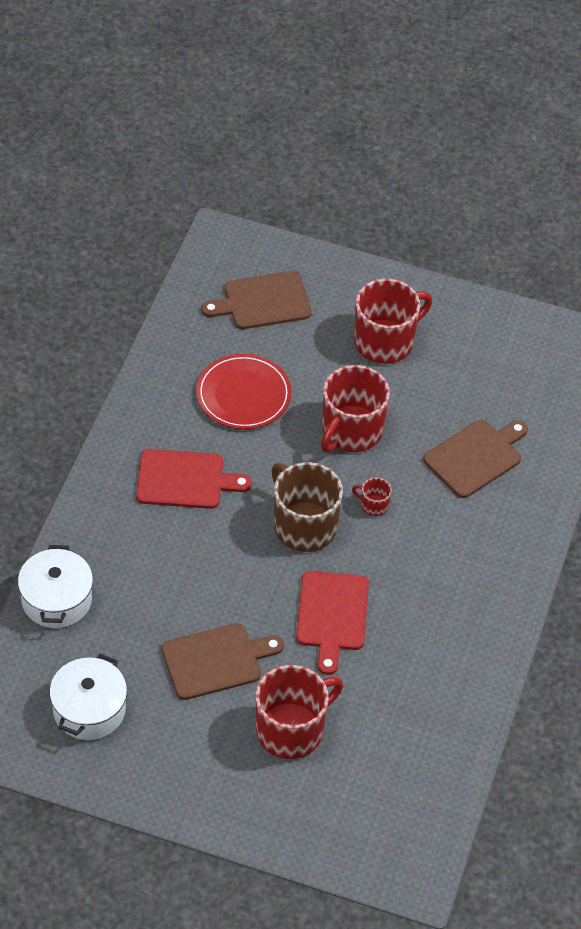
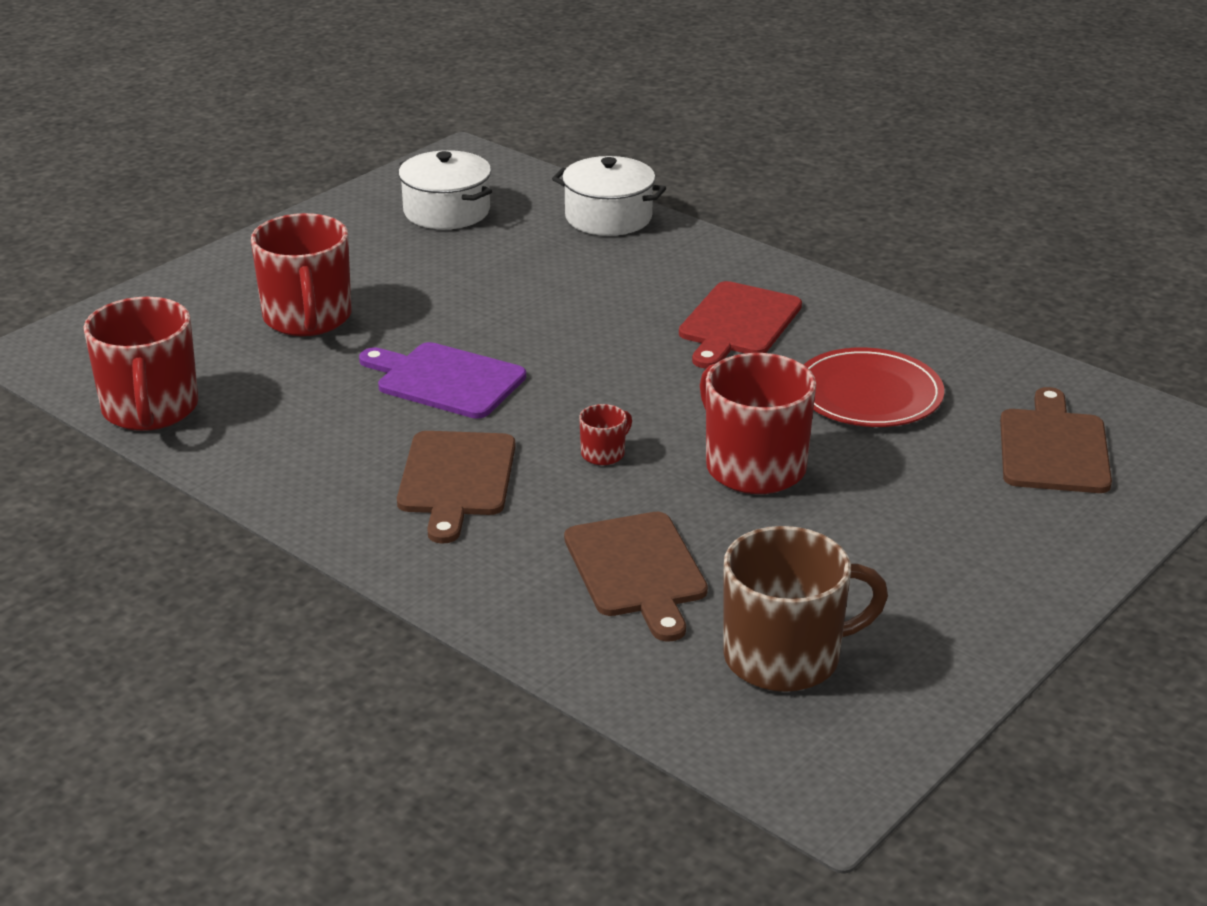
camera: 115 degrees right, 20 degrees down
(216, 660) = (446, 291): brown cutting board -> brown cutting board (456, 479)
(303, 525) = (606, 391): brown mug -> brown mug (785, 657)
(332, 615) = (445, 380): red cutting board -> purple cutting board
(385, 341) = (926, 543): red mug -> red mug (150, 410)

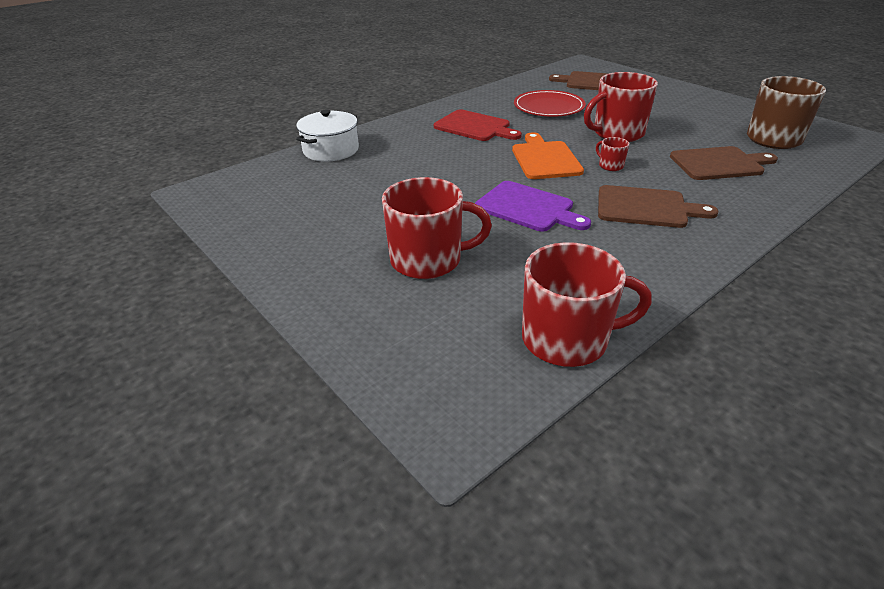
camera: 80 degrees left, 5 degrees up
(445, 380) = (528, 207): purple cutting board -> purple cutting board turned 90 degrees counterclockwise
(446, 211) = (284, 201): white pot -> none
(617, 392) = (545, 159): none -> orange cutting board

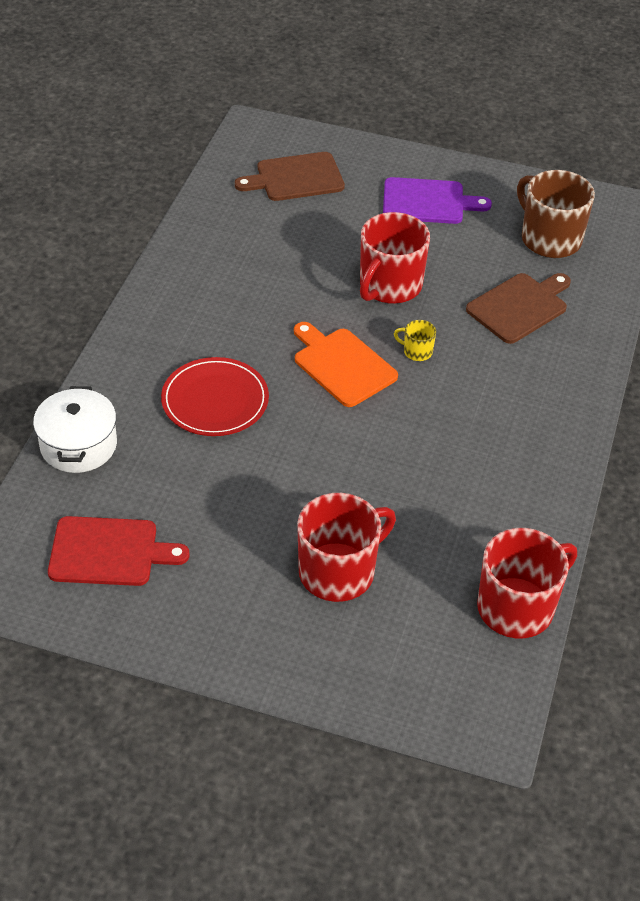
camera: 35 degrees left, 10 degrees up
(474, 127) = (218, 331): red cutting board -> red cutting board (109, 552)
(528, 207) = (379, 455): purple cutting board -> purple cutting board (427, 202)
(548, 107) = (278, 255): red plate -> red plate (215, 400)
(610, 165) = (416, 351): red mug -> yellow mug
(646, 207) = (488, 408): brown cutting board -> none

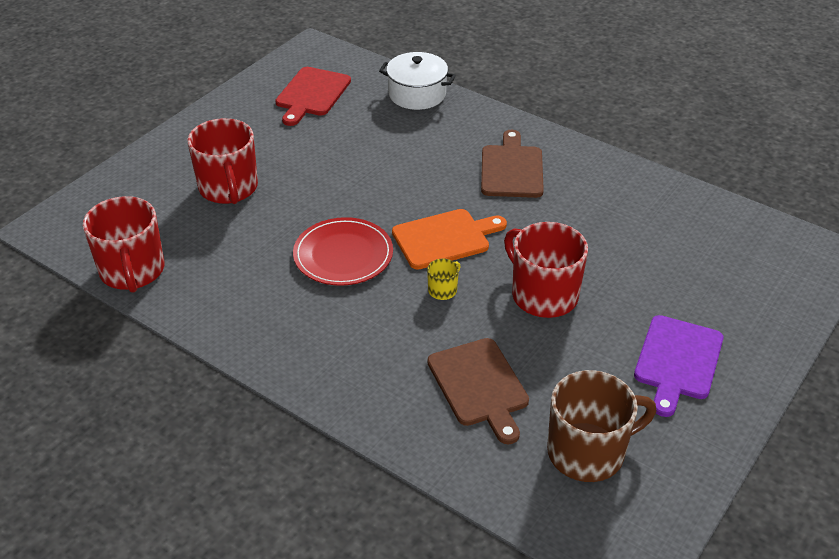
camera: 110 degrees right, 5 degrees down
(215, 400) = (433, 161): red plate -> red plate (343, 255)
(296, 178) = (734, 267): brown cutting board -> brown cutting board (511, 169)

